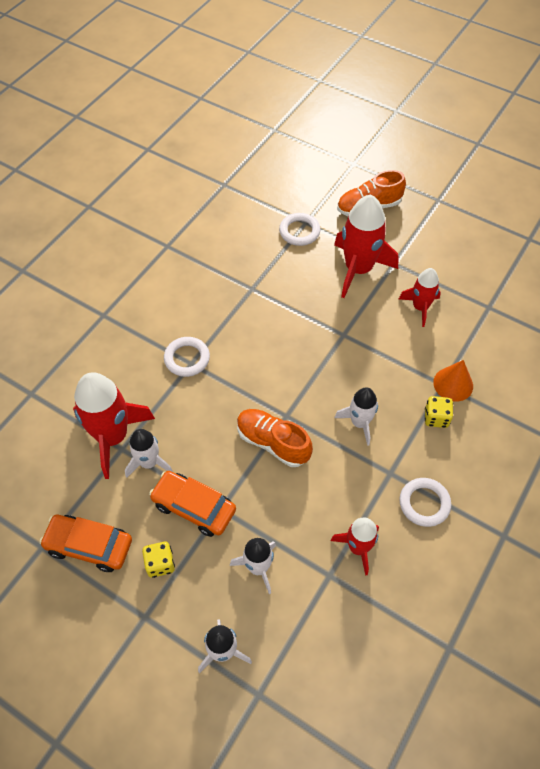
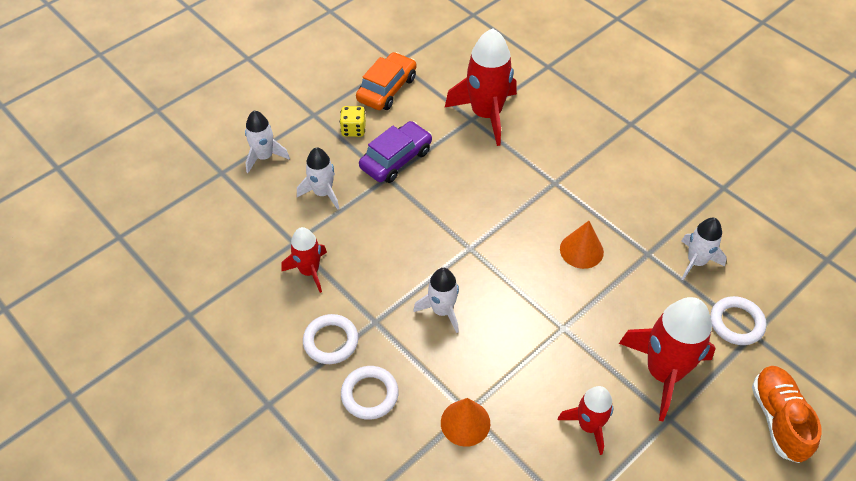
camera: 105 degrees right, 5 degrees down
(149, 463) = (451, 135): white rocket -> white rocket (696, 261)
(187, 359) = (561, 180): white ring -> white ring (369, 394)
(194, 507) = (396, 159): orange car -> purple car
(262, 333) = (581, 250): none -> orange cone
(273, 443) = (442, 230): orange shoe -> none
(436, 418) = (425, 388): yellow dice -> none

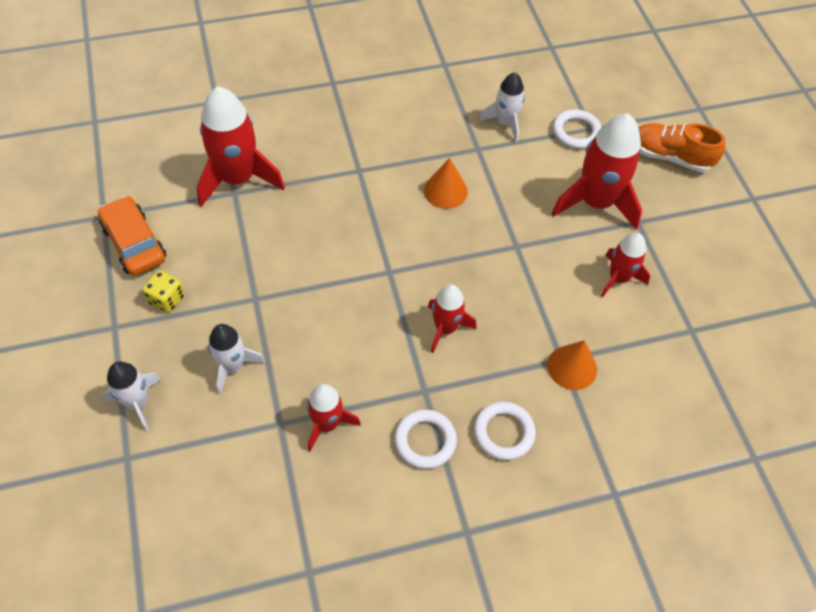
camera: 65 degrees left, 5 degrees up
(396, 159) = (237, 280): purple car -> none
(442, 311) = (445, 328): white rocket -> red rocket

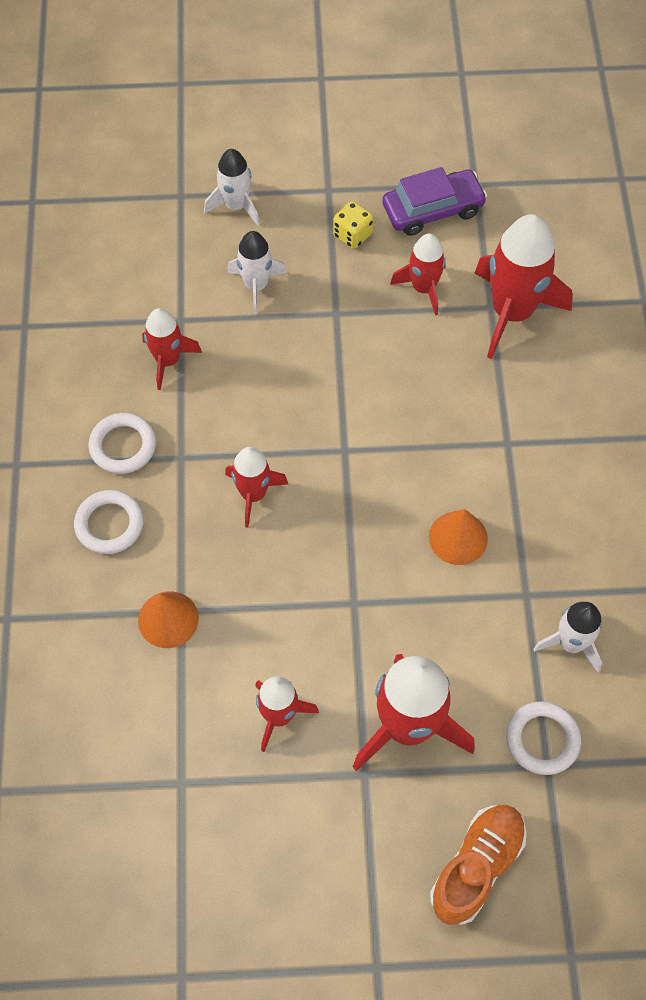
camera: 105 degrees right, 5 degrees up
(134, 243) = (432, 210): orange car -> purple car
(220, 239) = (423, 288): none -> red rocket

